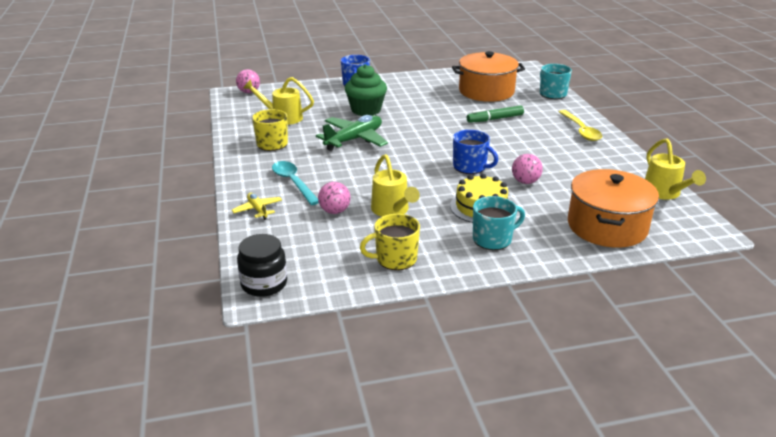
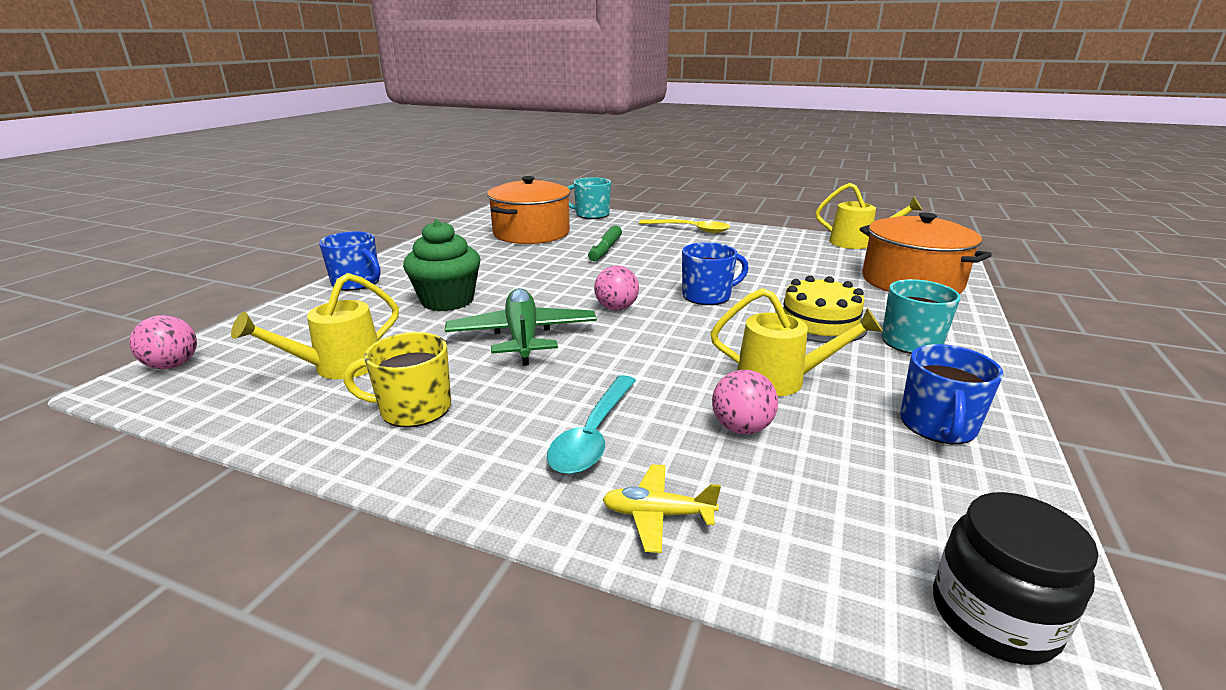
camera: 55 degrees left, 5 degrees down
(293, 182) = (593, 435): turquoise spoon -> turquoise spoon turned 75 degrees counterclockwise
(395, 259) = (938, 425): yellow mug -> blue mug
(525, 182) = (777, 283): pink ball -> pink ball (616, 308)

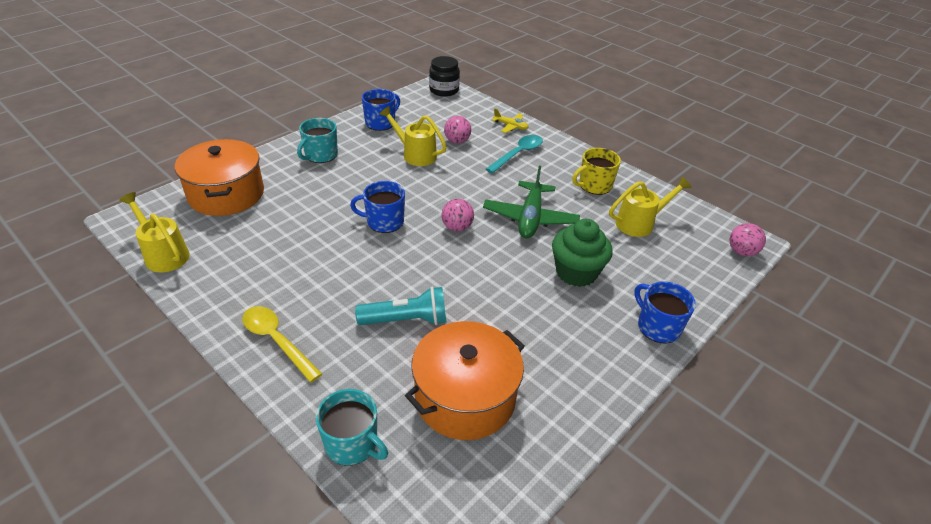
camera: 160 degrees left, 15 degrees up
(414, 409) = (594, 185): yellow mug -> yellow mug turned 135 degrees clockwise
(605, 250) = (407, 320): green marker -> turquoise flashlight
(819, 322) = (346, 179): yellow cake -> none

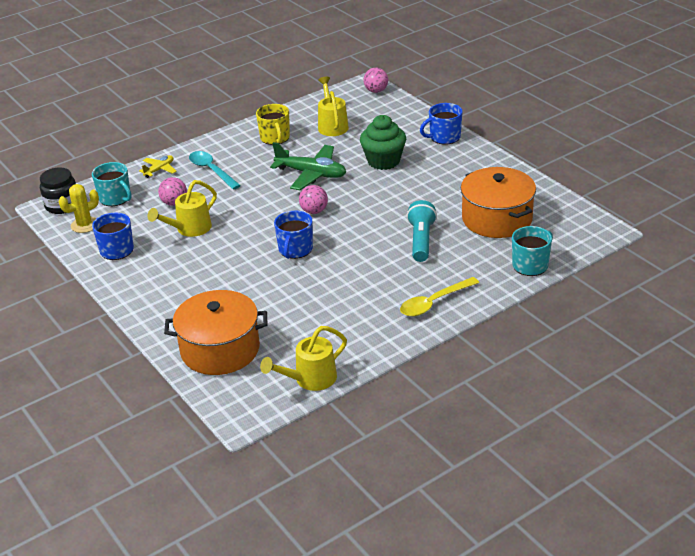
camera: 75 degrees left, 5 degrees down
(320, 155) = (167, 290): turquoise mug -> turquoise mug (115, 198)
(416, 104) = (84, 225): none -> yellow cactus

